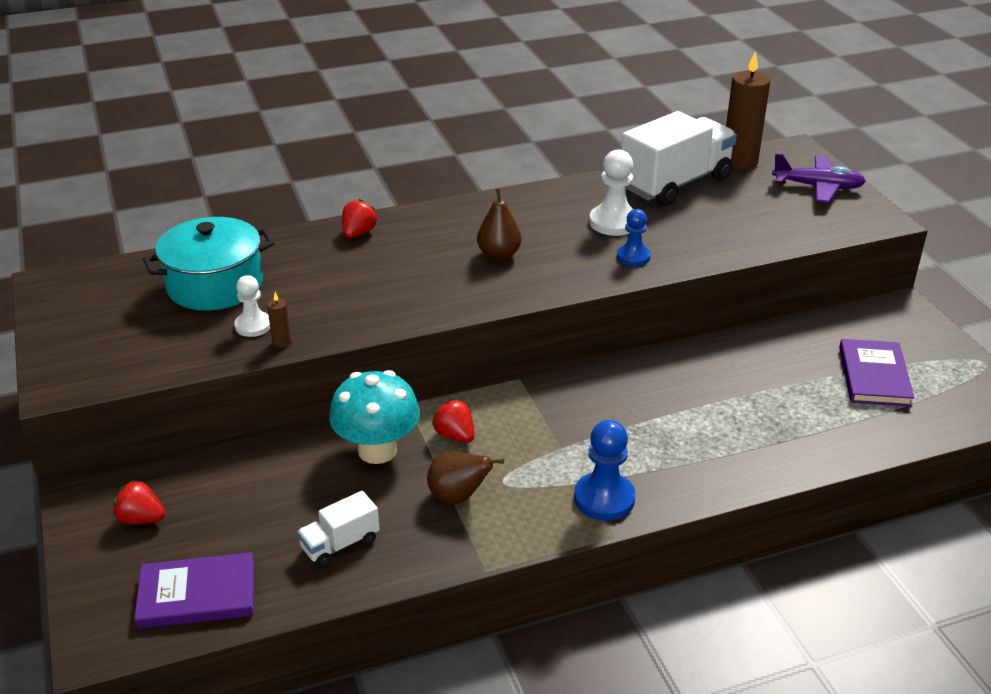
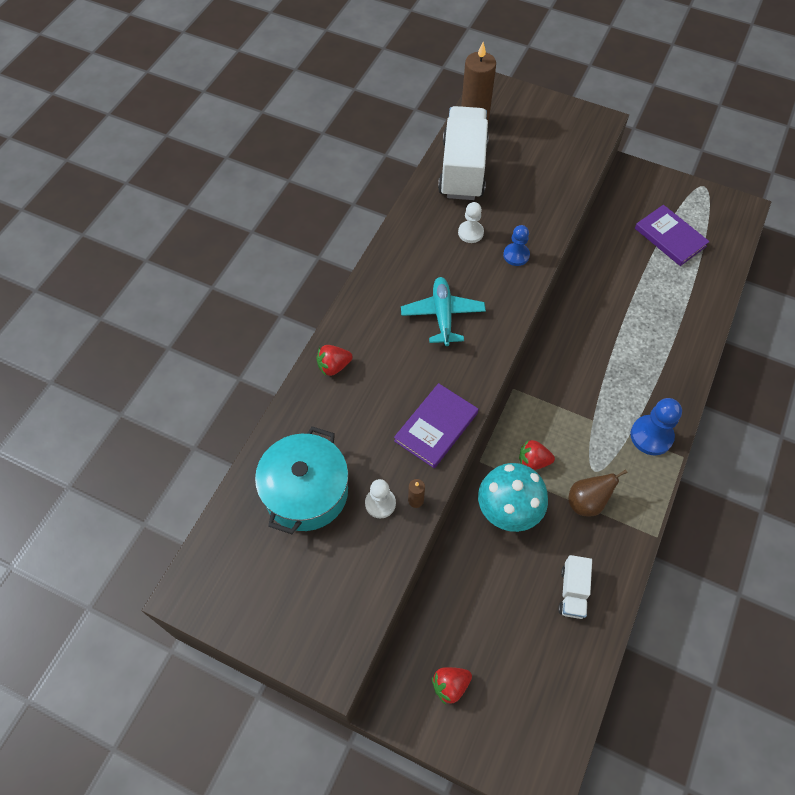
camera: 45 degrees left, 25 degrees up
(197, 594) = (548, 699): purple book -> purple book (436, 427)
(358, 233) = (334, 366): red strawberry -> red strawberry turned 90 degrees counterclockwise
(499, 255) = (442, 315): brown pear -> turquoise plane
(614, 222) = (470, 233): white pawn -> white pawn, size x0.65
(818, 187) = (540, 115): purple plane -> none

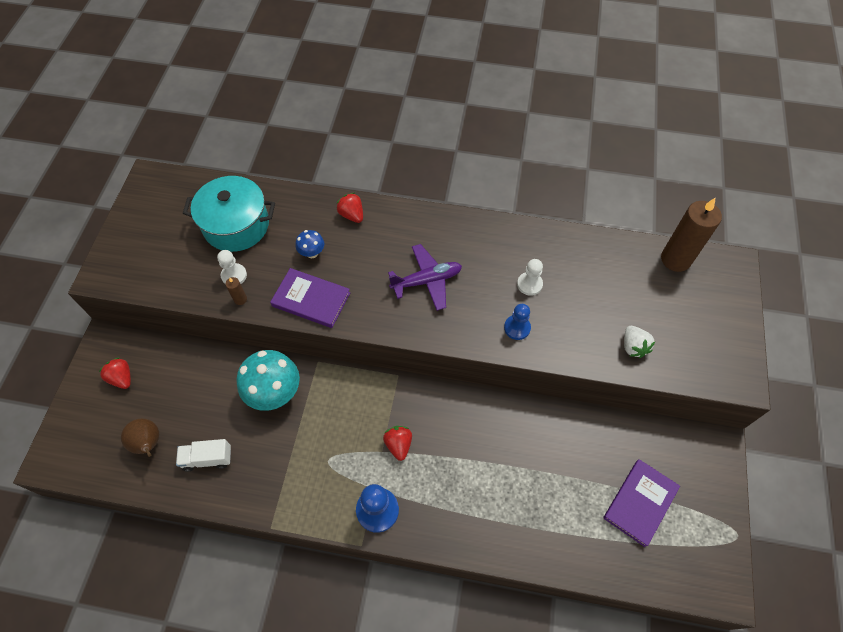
camera: 75 degrees right, 0 degrees up
(373, 415) = (312, 253): none -> blue mushroom
(442, 315) = (427, 281): turquoise plane -> purple plane
(463, 169) = (606, 262): white truck -> none
(533, 461) = (326, 405): red strawberry -> red strawberry (398, 444)
(555, 178) = (633, 347): none -> white strawberry
(587, 502) = (294, 458): brown pear -> brown pear (148, 443)

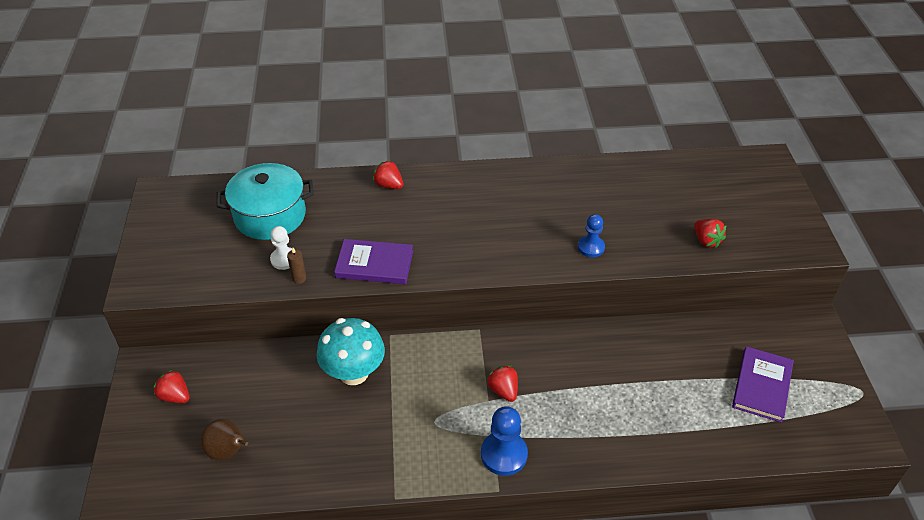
camera: 15 degrees left, 15 degrees down
(207, 458) = (301, 450): white truck -> none
(312, 253) = (360, 224): blue mushroom -> none
(427, 281) = (486, 226): purple plane -> none
(529, 284) = (588, 209): white pawn -> none
(633, 347) = (706, 241): white strawberry -> red strawberry
(675, 259) = (716, 164): brown candle -> none

